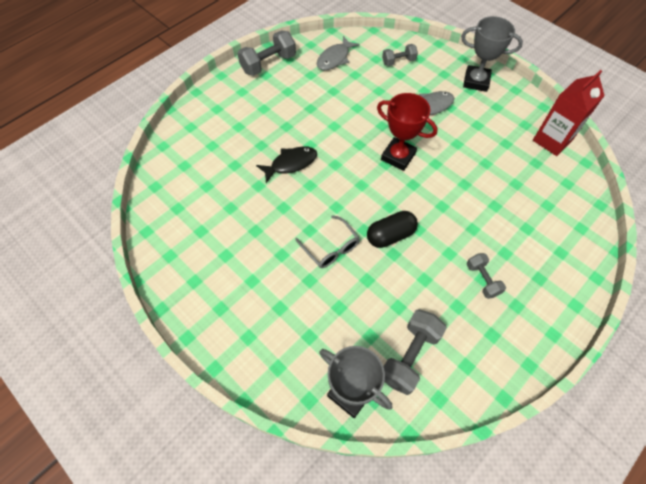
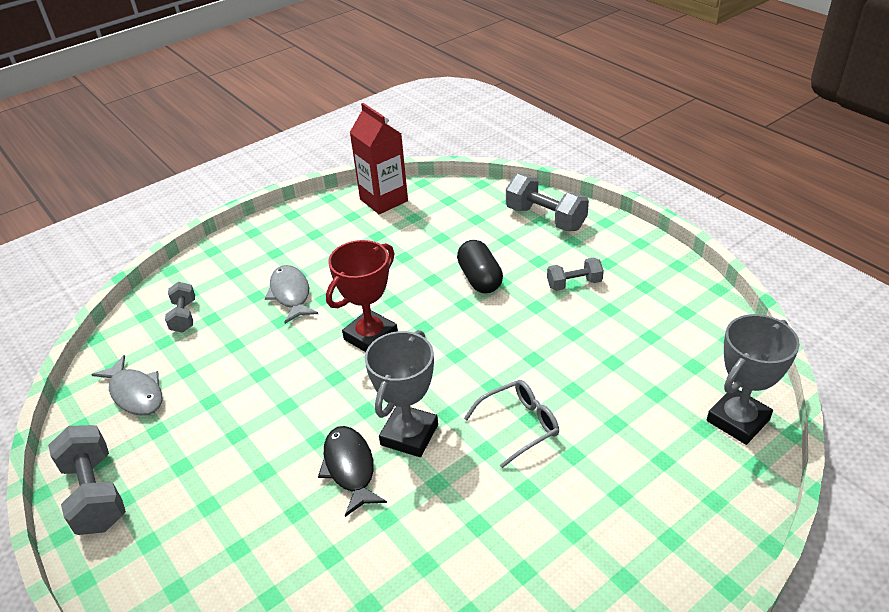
camera: 80 degrees left, 20 degrees down
(390, 235) = (504, 358): black capsule -> black capsule (480, 279)
(410, 356) = (679, 358): grey dumbbell -> grey dumbbell (545, 218)
(476, 81) = (262, 245): grey trophy -> grey trophy (409, 435)

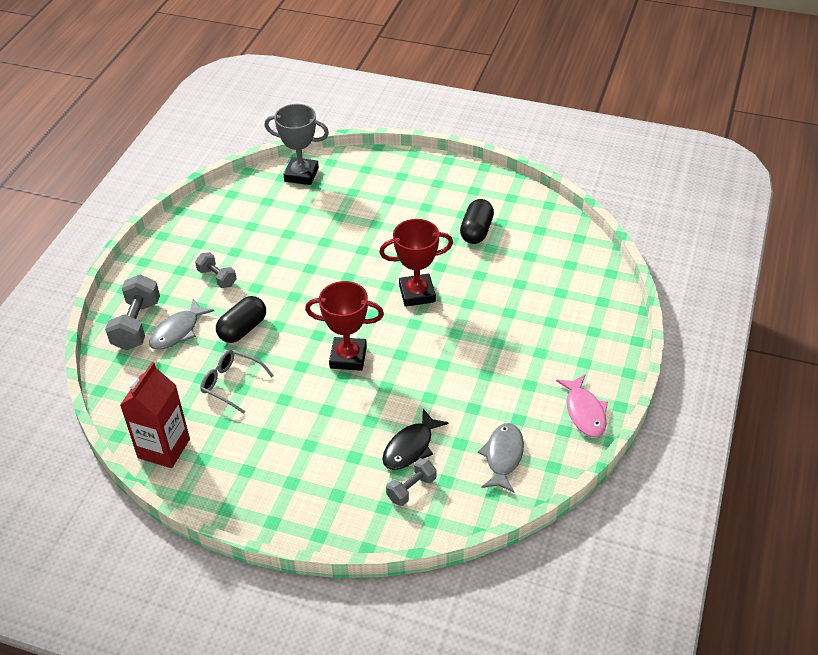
camera: 125 degrees left, 5 degrees up
(95, 494) = (584, 412): grey dumbbell -> pink fish
(291, 294) = (336, 434): grey fish -> grey fish (178, 331)
(350, 468) = (462, 306): black fish -> black fish (410, 447)
(409, 435) = (417, 293): grey trophy -> red trophy
(473, 567) = (476, 231): none -> black capsule
(519, 425) = (371, 252): grey glasses -> grey glasses (231, 383)

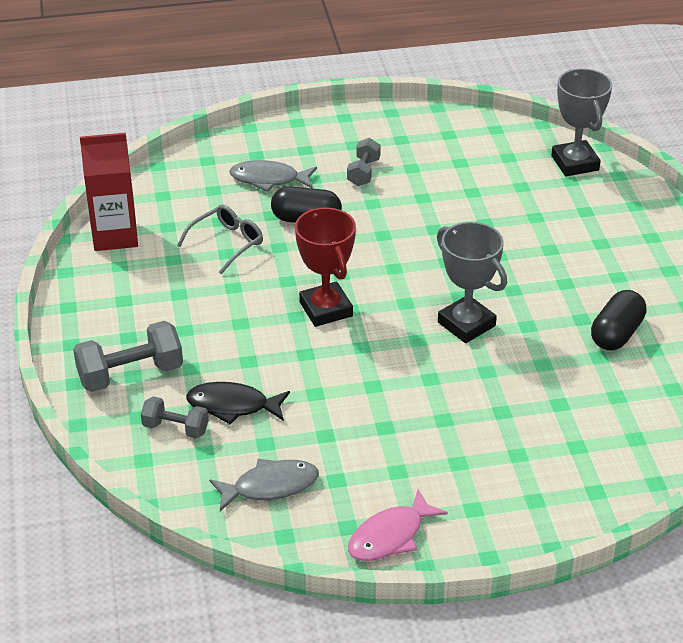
camera: 60 degrees right, 5 degrees down
(137, 325) = (256, 151): grey dumbbell -> grey dumbbell (130, 374)
(231, 383) = (227, 243): grey glasses -> grey glasses turned 45 degrees clockwise
(417, 293) = (466, 324): red trophy -> grey trophy
(476, 231) = (616, 334): black capsule -> black capsule turned 45 degrees counterclockwise

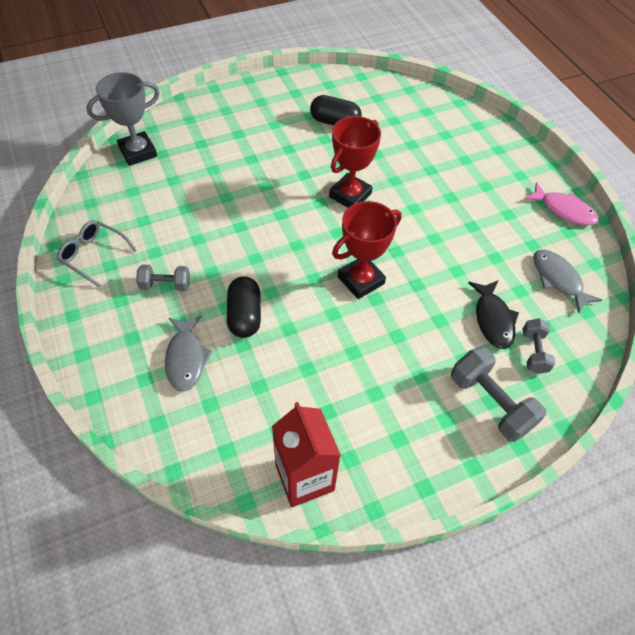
camera: 105 degrees left, 15 degrees up
(227, 243) = (293, 371): grey glasses -> grey glasses (93, 255)
(466, 324) = (350, 195): grey trophy -> red trophy

